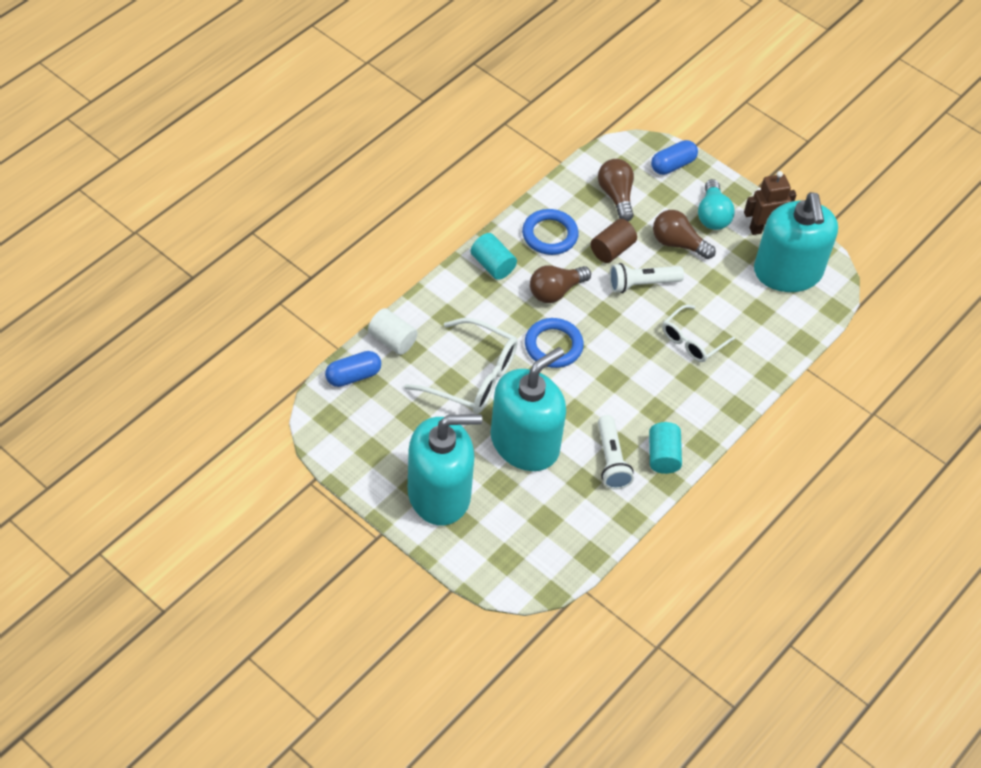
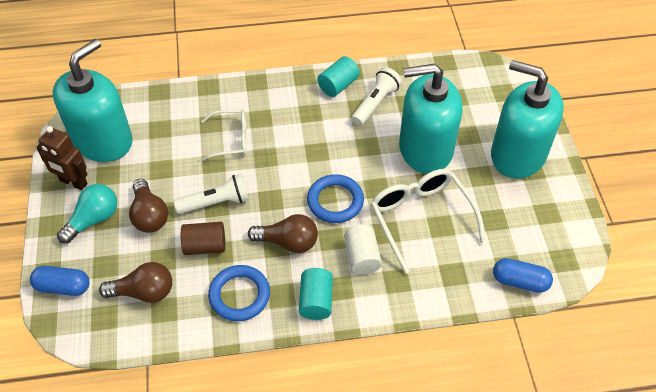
camera: 135 degrees left, 0 degrees up
(392, 340) = (462, 291): white cylinder -> white cylinder (362, 257)
(616, 196) = (144, 292): brown light bulb -> brown light bulb turned 120 degrees counterclockwise
(642, 284) = (215, 202): white flashlight -> white flashlight turned 45 degrees counterclockwise

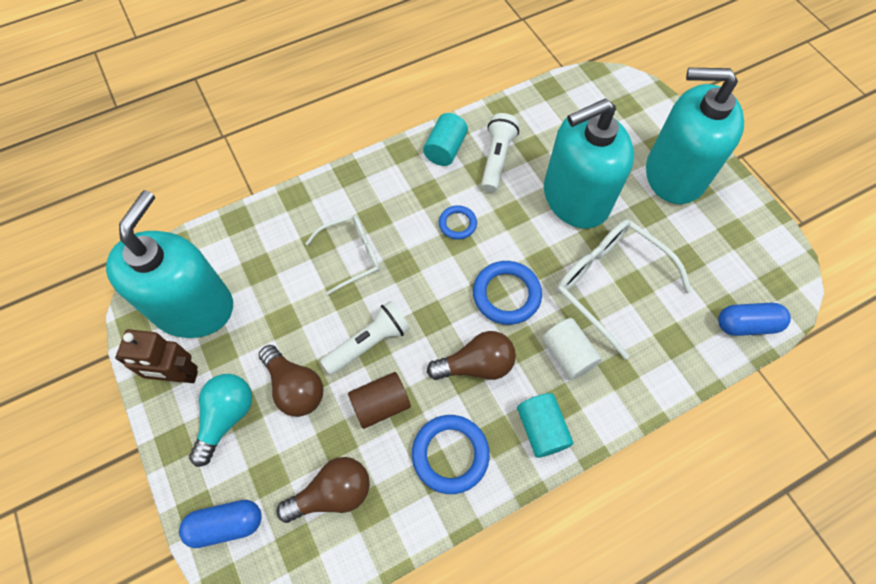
camera: 20 degrees left, 10 degrees up
(321, 141) = (457, 224): none -> blue ring

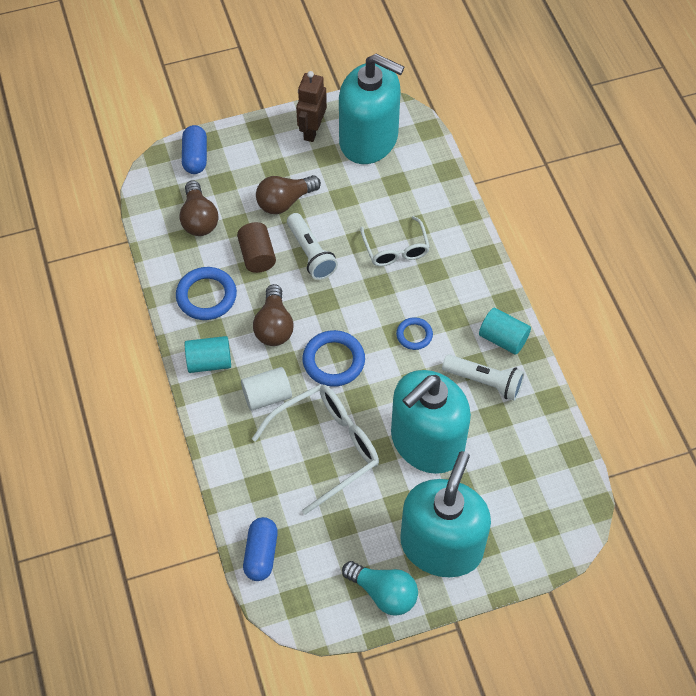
camera: 100 degrees right, 5 degrees down
(226, 417) = (272, 159): turquoise light bulb -> turquoise light bulb (383, 593)
(575, 198) = (427, 442): turquoise soap dispenser -> turquoise soap dispenser turned 120 degrees counterclockwise

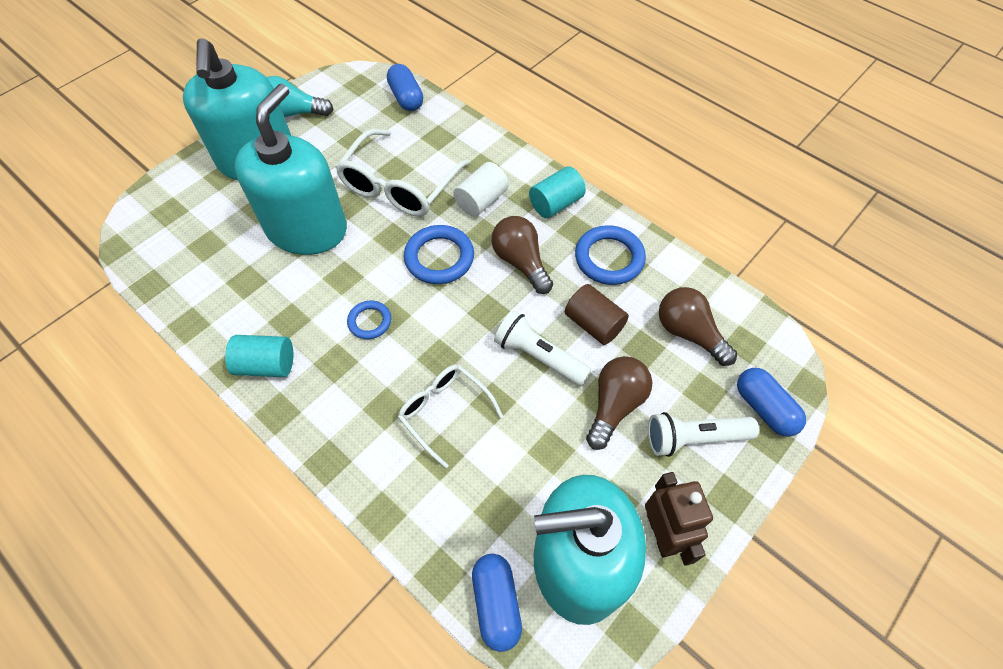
camera: 150 degrees right, 0 degrees up
(424, 144) = (496, 604): none -> blue capsule
(484, 381) = (270, 309): white flashlight -> white flashlight (694, 438)

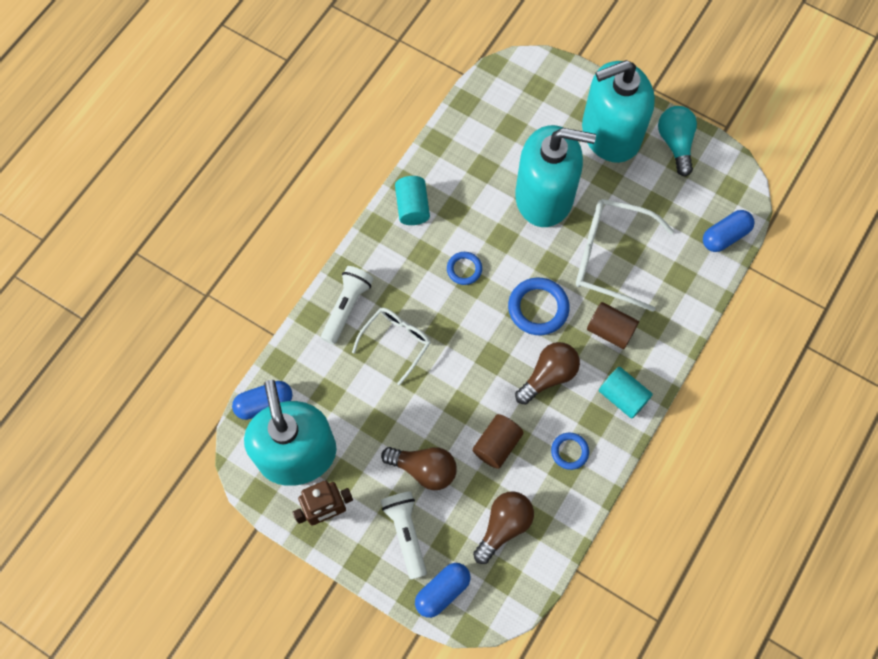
camera: 80 degrees right, 10 degrees up
(481, 200) = (610, 330): white cylinder -> brown cylinder
(539, 356) = (457, 404): white flashlight -> white flashlight (347, 307)
(609, 258) = (569, 451): blue ring -> blue ring, size x0.59

